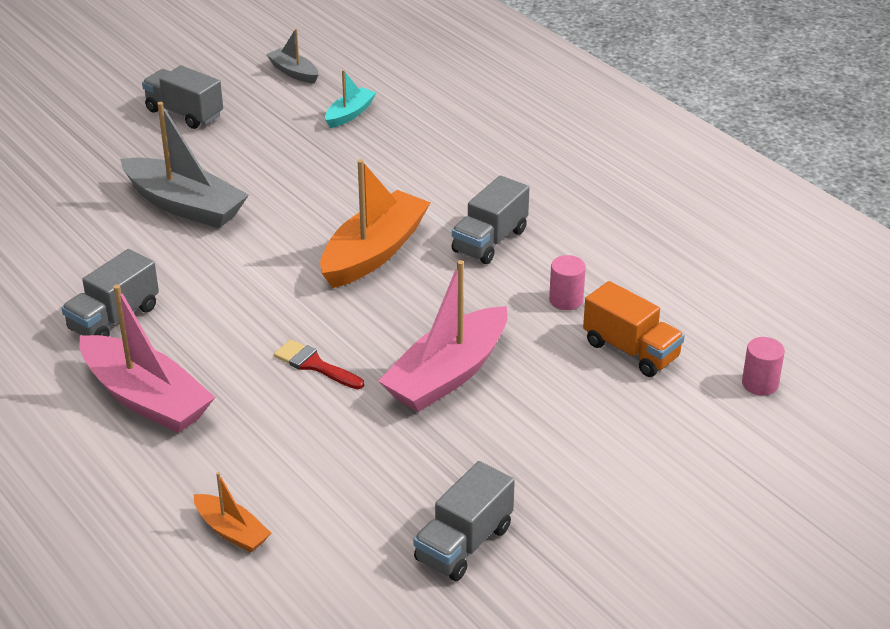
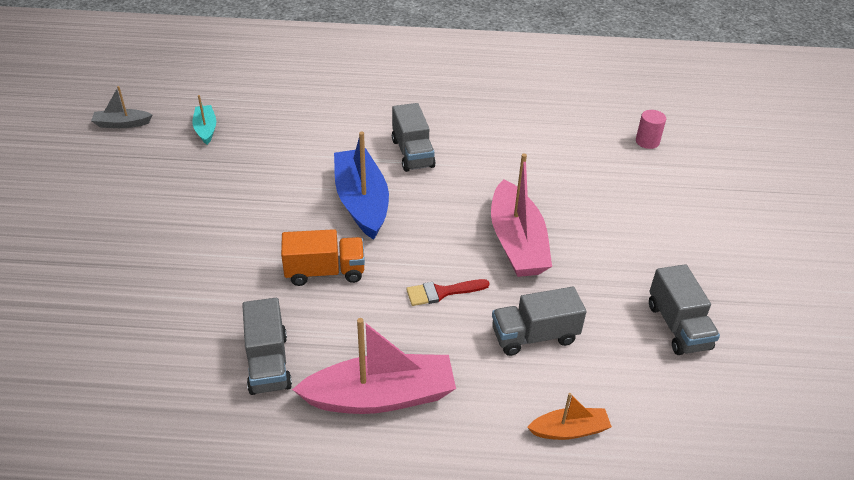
camera: 50 degrees left, 5 degrees up
(184, 113) = (83, 194): grey truck -> grey truck (534, 336)
(185, 206) = (190, 254): grey boat -> none
(374, 252) = (361, 202): orange boat -> blue boat
(566, 300) = (502, 159): pink cylinder -> none
(631, 350) = (573, 164): orange truck -> orange truck (325, 272)

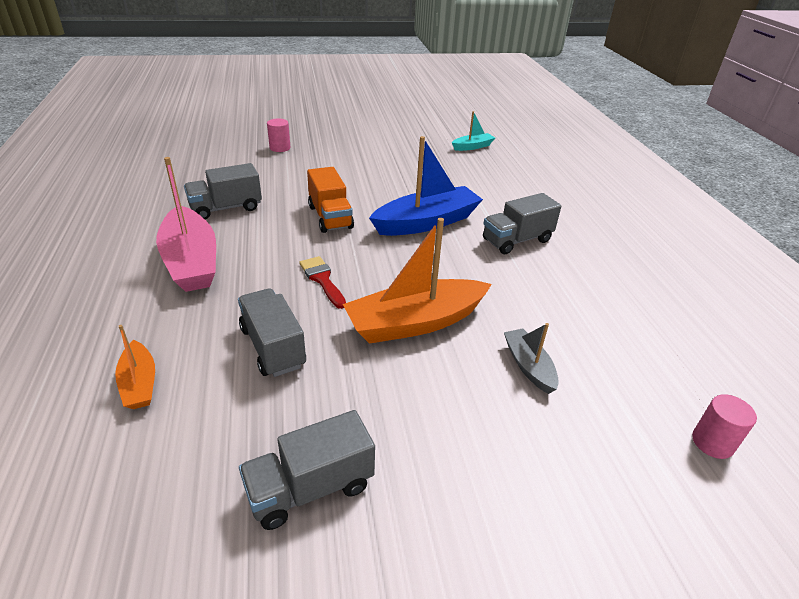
camera: 75 degrees right, 5 degrees down
(112, 299) = (280, 148): none -> pink cylinder
(122, 124) = (455, 120): grey boat -> grey boat (528, 366)
(517, 242) = (415, 322): pink boat -> orange boat

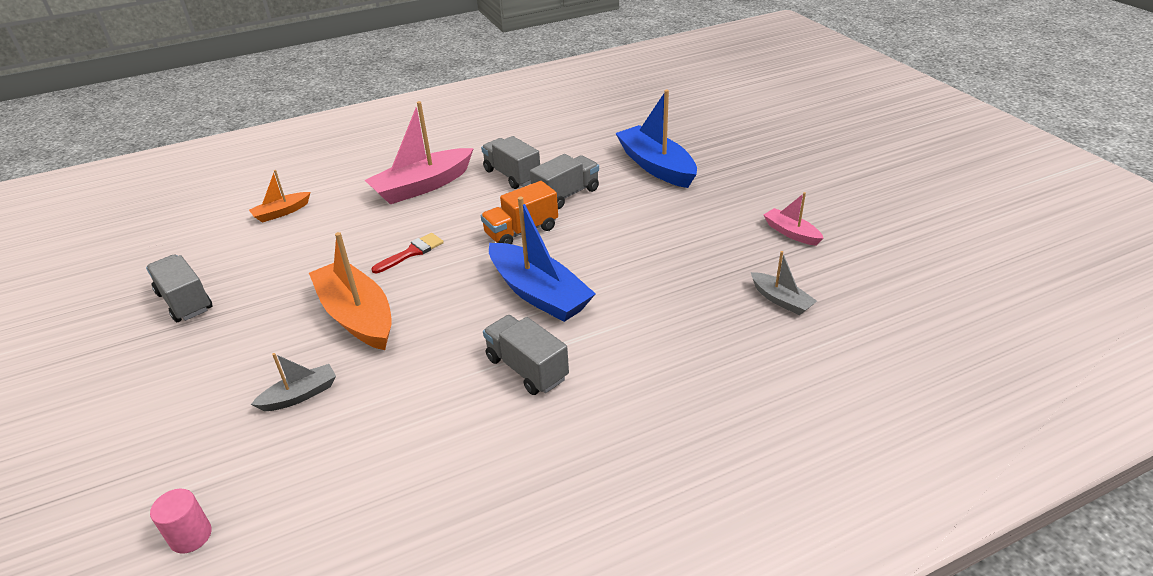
camera: 80 degrees right, 0 degrees up
(273, 347) = (319, 252): grey truck -> grey truck (566, 195)
(280, 148) = (656, 166): pink cylinder -> blue boat
(405, 128) = (791, 233): none -> pink boat
(472, 147) = (781, 300): turquoise boat -> grey boat

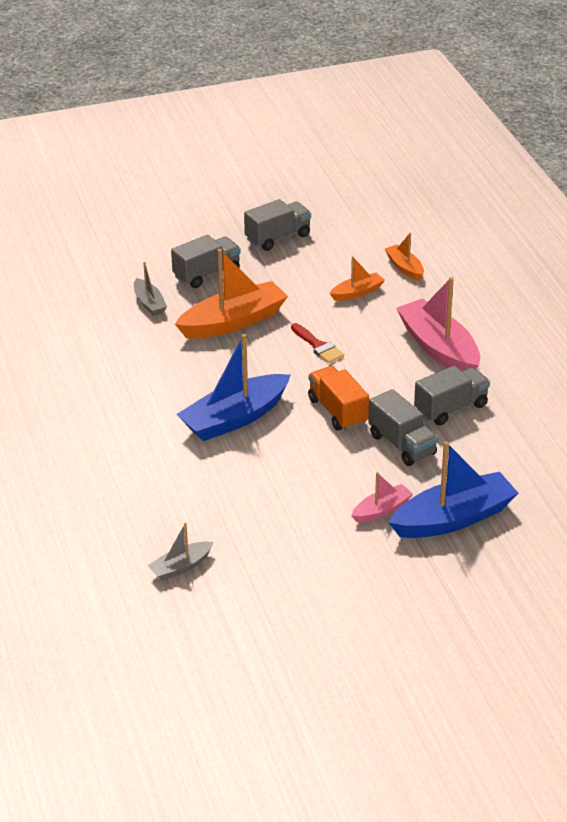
camera: 95 degrees right, 0 degrees up
(191, 536) = (42, 277): pink cylinder -> none
(319, 237) = (357, 292): none -> orange boat
(527, 368) = (140, 408): grey truck -> grey truck (207, 274)
(791, 233) = (290, 600): pink boat -> pink boat (382, 510)

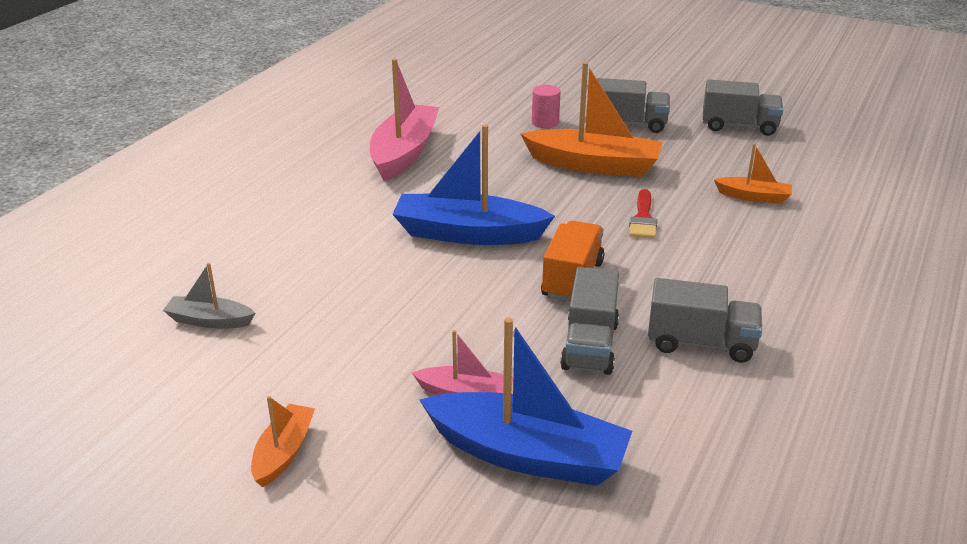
camera: 45 degrees right, 5 degrees down
(149, 303) = (545, 122): grey boat -> pink cylinder
(404, 267) = (839, 199): orange boat -> orange boat (284, 452)
(438, 348) = (773, 282): pink boat -> pink boat (404, 153)

